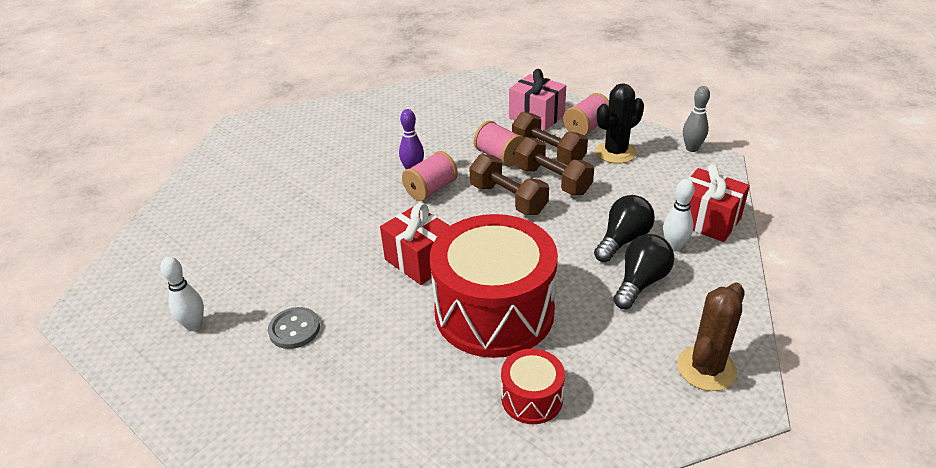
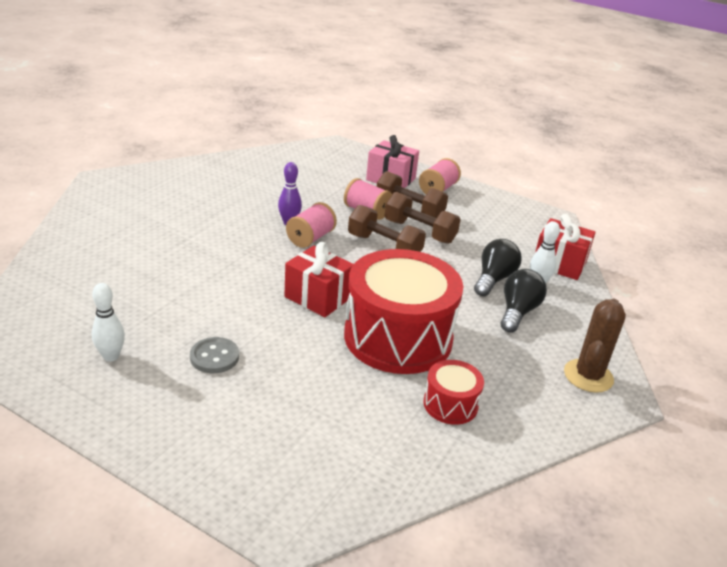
camera: 15 degrees left, 5 degrees down
(615, 152) = (468, 210): black cactus -> none
(692, 148) = (532, 207): grey bowling pin -> none

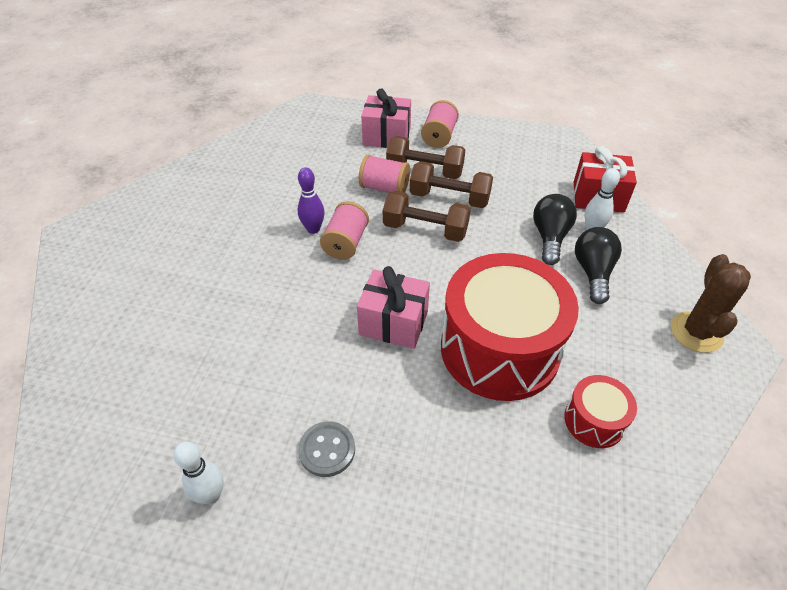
camera: 15 degrees left, 15 degrees up
(318, 297) = (393, 323): red gift -> pink gift

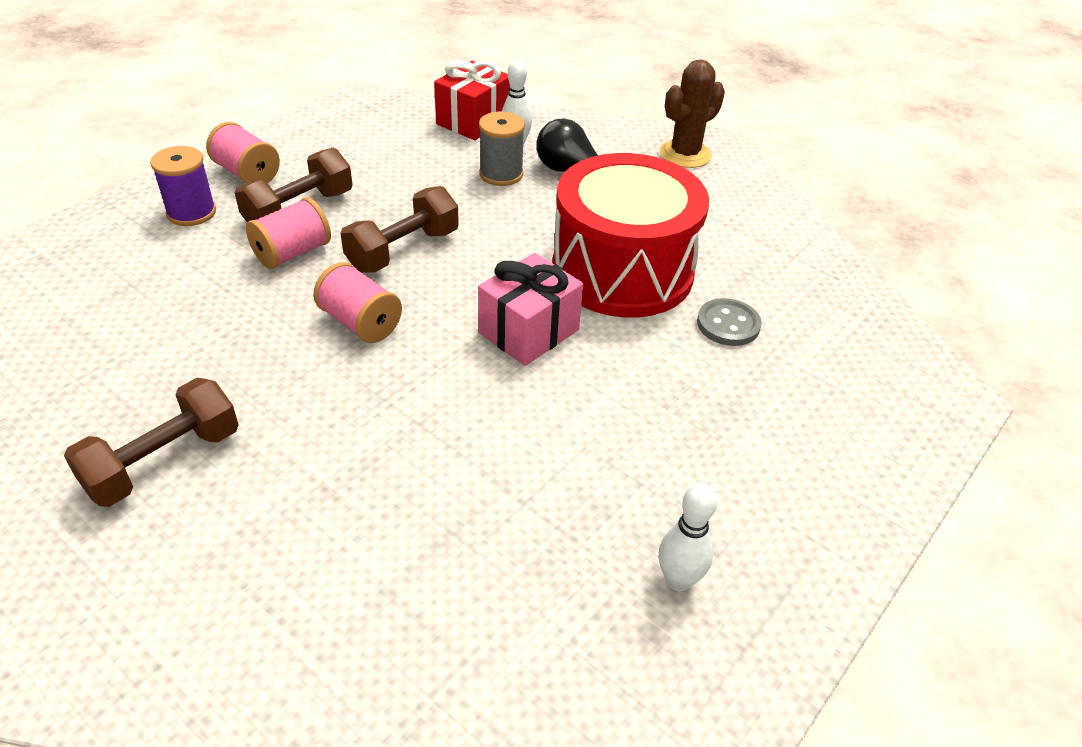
camera: 65 degrees left, 5 degrees down
(313, 229) = (302, 343): purple bowling pin -> none
(327, 450) = (672, 450): grey button -> grey button (728, 324)
(386, 137) = (191, 213): pink gift -> purple spool
(449, 198) = (369, 212): brown dumbbell -> brown dumbbell (164, 462)
(550, 237) = (501, 174): black light bulb -> grey spool
(594, 420) = (742, 252): red drum -> none
(696, 332) = (685, 154): brown cactus -> brown cactus turned 75 degrees counterclockwise

